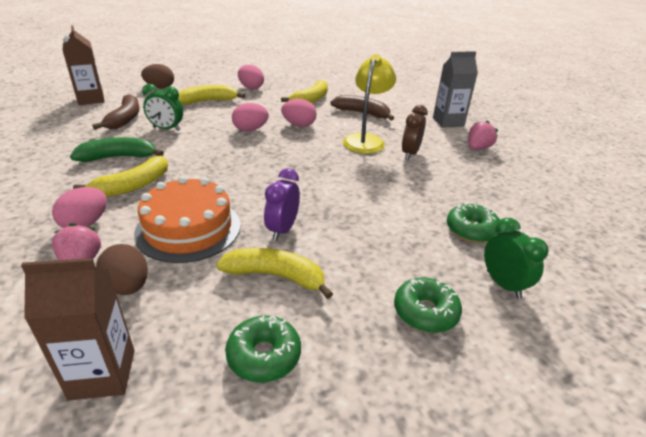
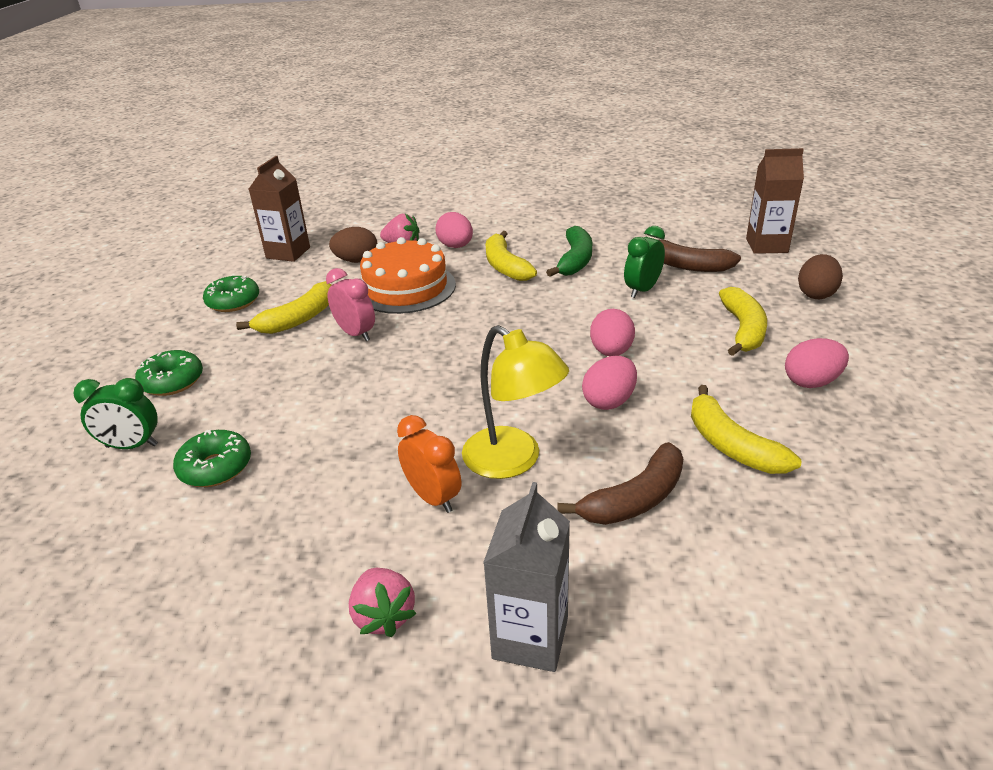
camera: 120 degrees right, 0 degrees up
(282, 230) = (356, 334): purple clock -> pink clock
(410, 153) = (433, 497): brown clock -> orange clock

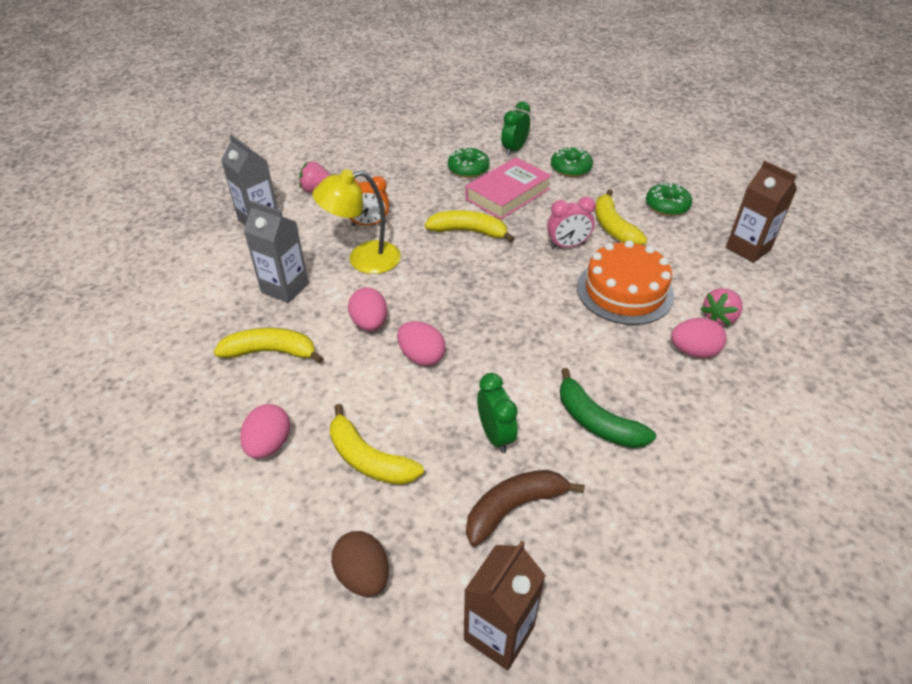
camera: 120 degrees right, 10 degrees up
(270, 407) = (507, 194): none -> pink book
(357, 261) = (702, 280): brown egg -> none
(505, 266) = (622, 366): yellow banana -> yellow banana (469, 231)
(635, 499) = (285, 287): brown banana -> grey carton

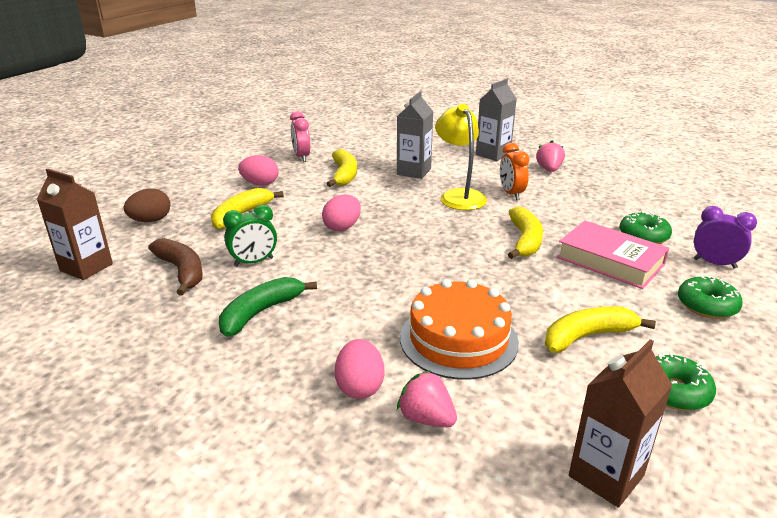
camera: 85 degrees right, 15 degrees down
(369, 323) = (379, 204): pink egg -> none
(514, 149) = (714, 263): green clock -> purple clock
(567, 245) = (530, 300): pink clock -> pink clock (301, 157)

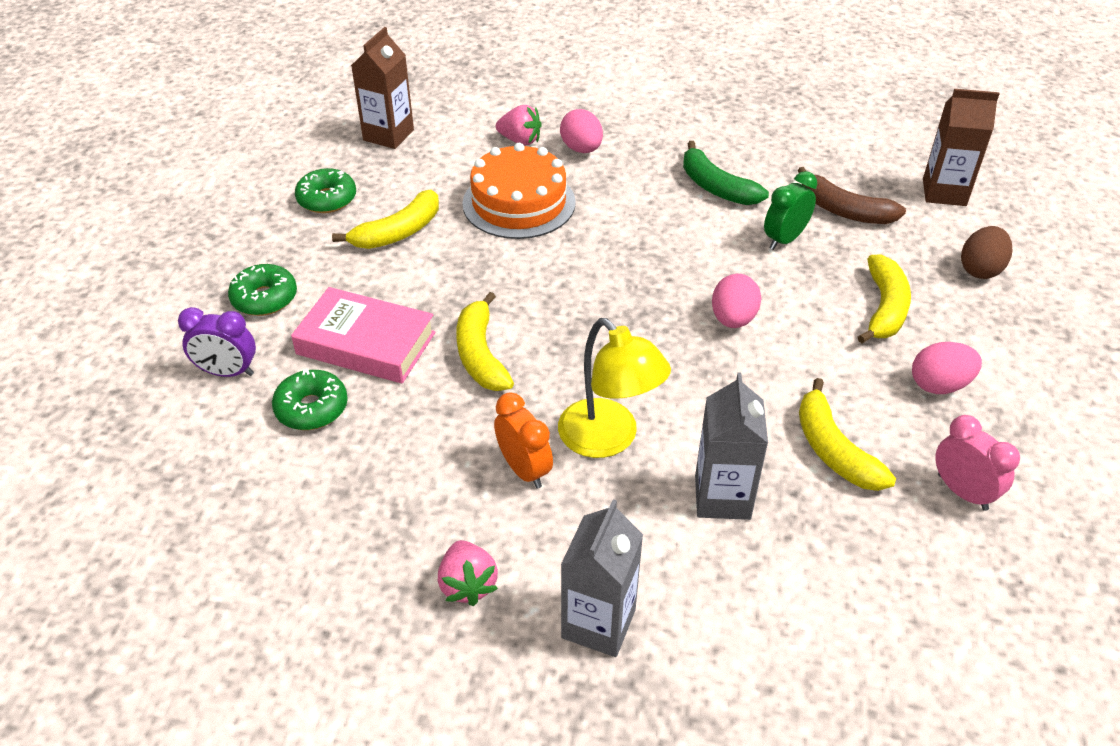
camera: 160 degrees right, 15 degrees up
(261, 312) = (716, 187): green banana -> green banana turned 120 degrees clockwise

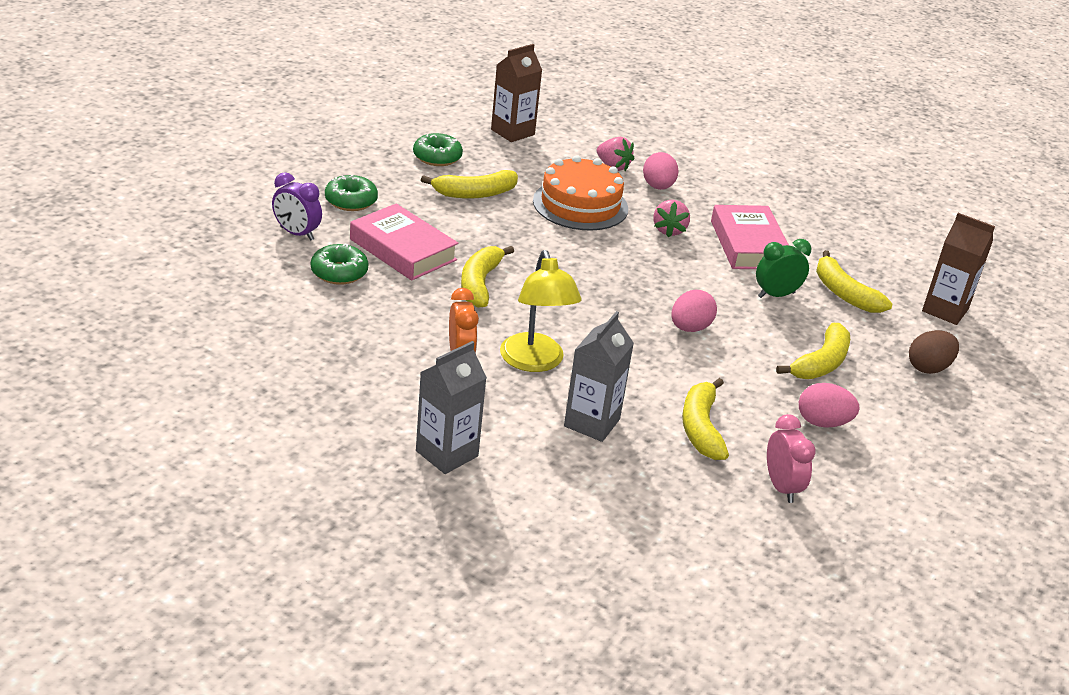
camera: 20 degrees right, 10 degrees down
(467, 585) = (374, 401): pink strawberry -> pink strawberry (669, 230)
(716, 187) = (748, 245): green banana -> pink book
(844, 210) = (844, 293): brown banana -> yellow banana

